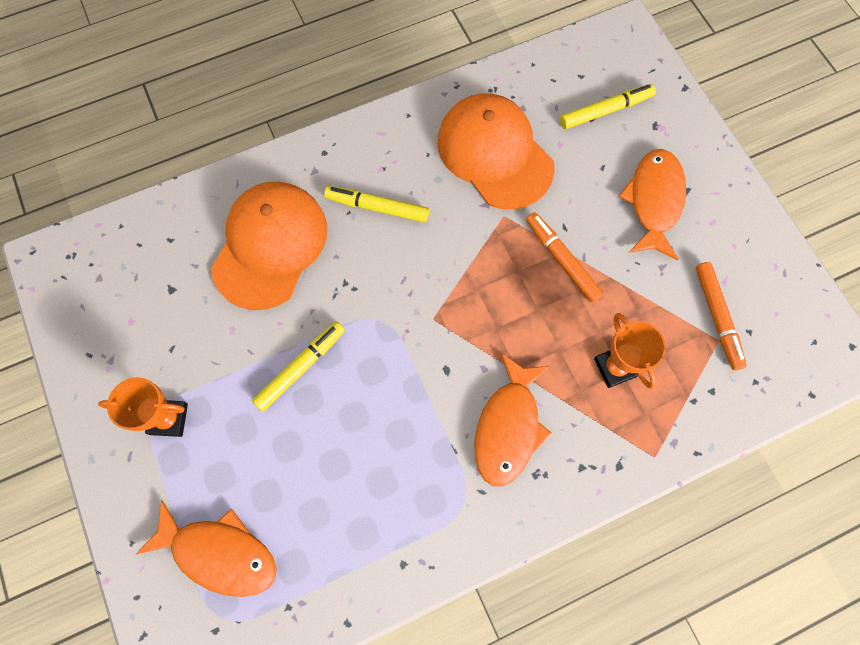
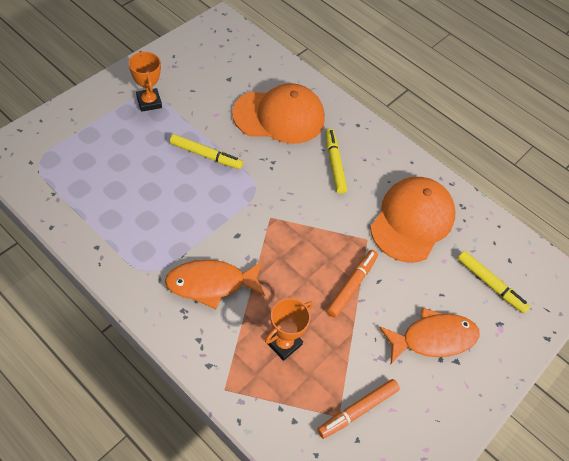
camera: 60 degrees right, 15 degrees down
(219, 553) = (76, 150): orange fish -> none

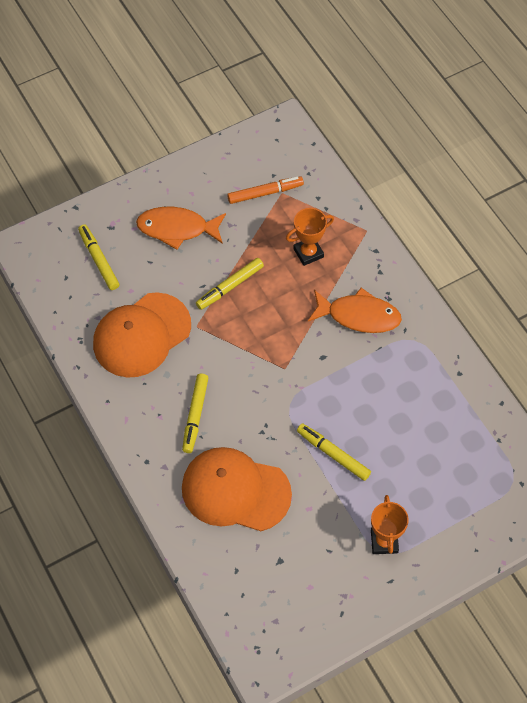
camera: 155 degrees left, 5 degrees up
(351, 285) = (230, 287): orange marker -> yellow marker

